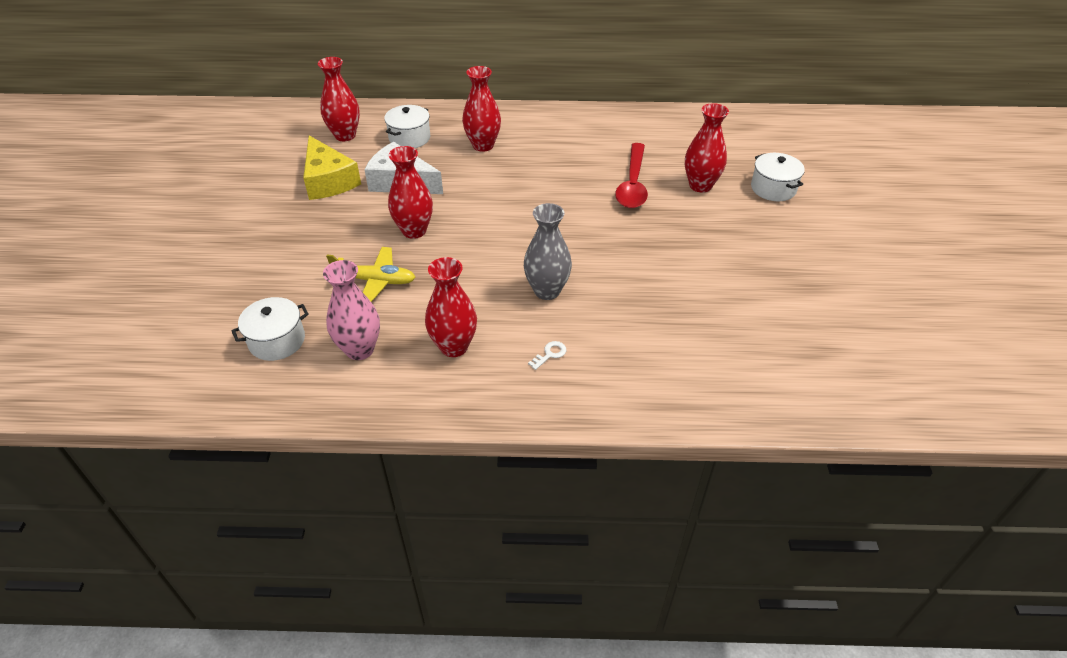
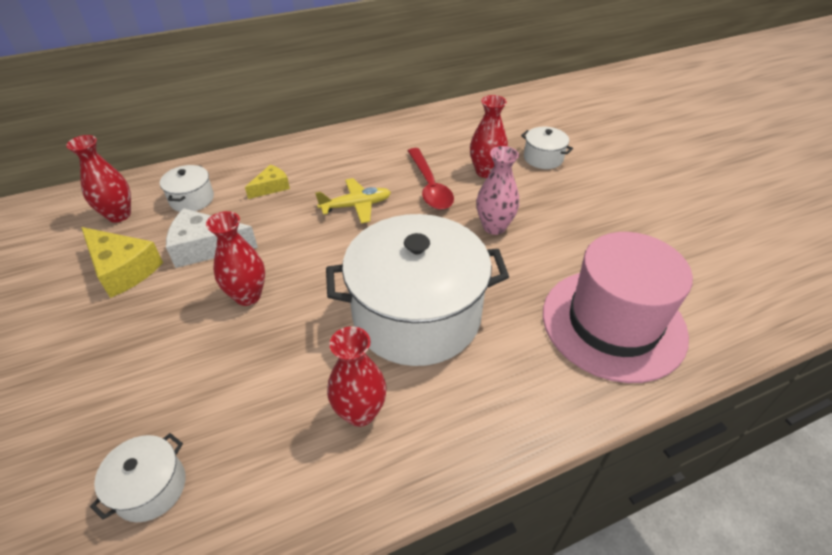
camera: 25 degrees left, 0 degrees up
(360, 349) = (258, 458): pink vase -> pink vase (494, 227)
(375, 281) = (234, 367): yellow plane -> yellow plane (356, 206)
(483, 145) = (271, 187): red vase -> yellow cheese
(547, 291) = (416, 315): grey vase -> white pot
(550, 354) = (459, 382): white key -> none
(730, 357) = (613, 323): none -> pink hat

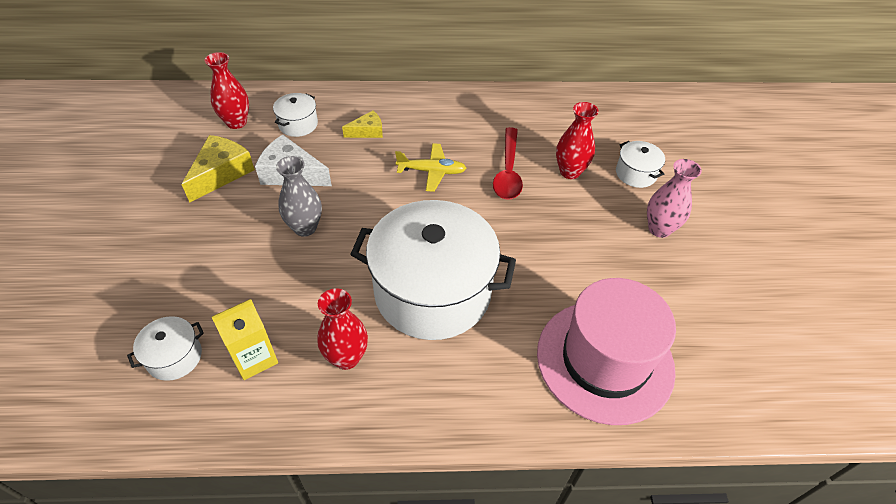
camera: 20 degrees right, 5 degrees up
(123, 269) = (221, 173): yellow cheese -> yellow cheese turned 120 degrees counterclockwise
(248, 296) = (305, 228): red vase -> grey vase
(253, 451) = (254, 358): none -> yellow carton
(494, 227) = (546, 231): pink vase -> pink vase (659, 229)

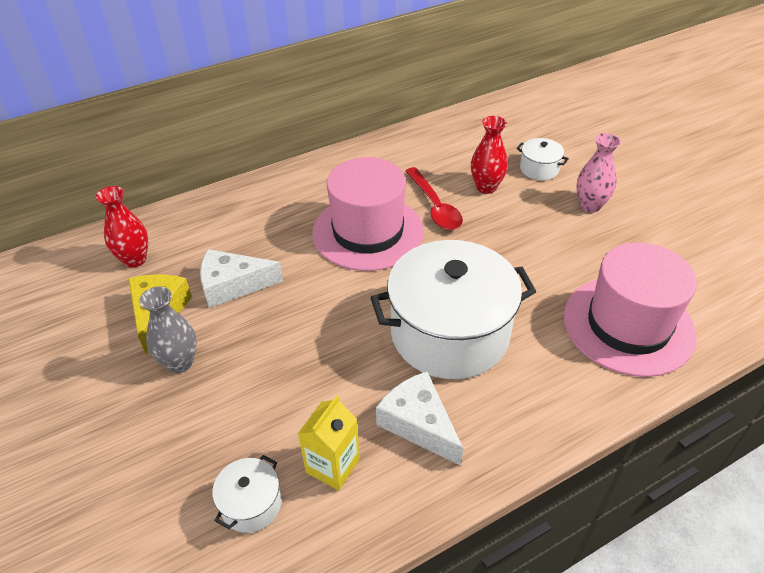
camera: 25 degrees left, 5 degrees down
(298, 124) = (203, 238): white pot -> none
(305, 228) = (287, 328): grey vase -> grey vase (180, 362)
(346, 357) = (418, 424): red vase -> white cheese
(367, 131) = (279, 219): yellow cheese -> none
(432, 171) = (368, 232): yellow plane -> pink hat

